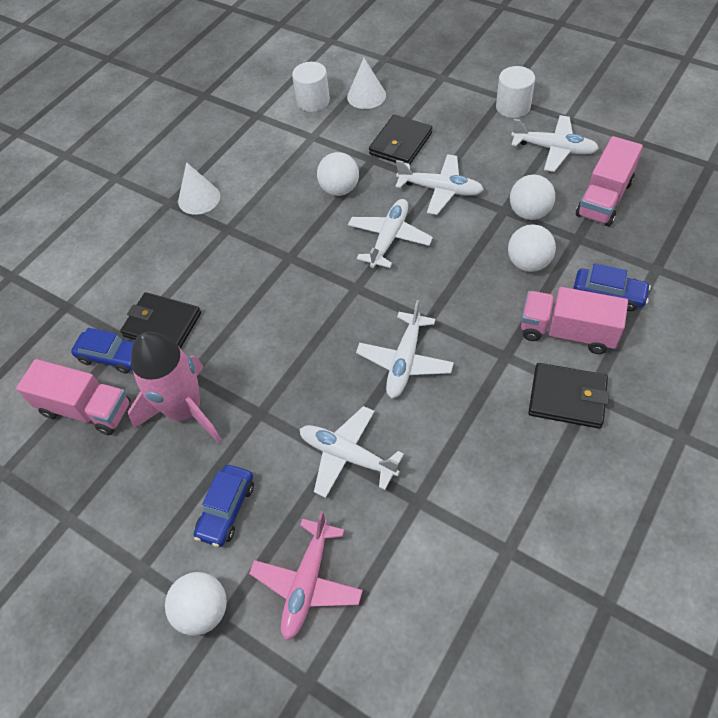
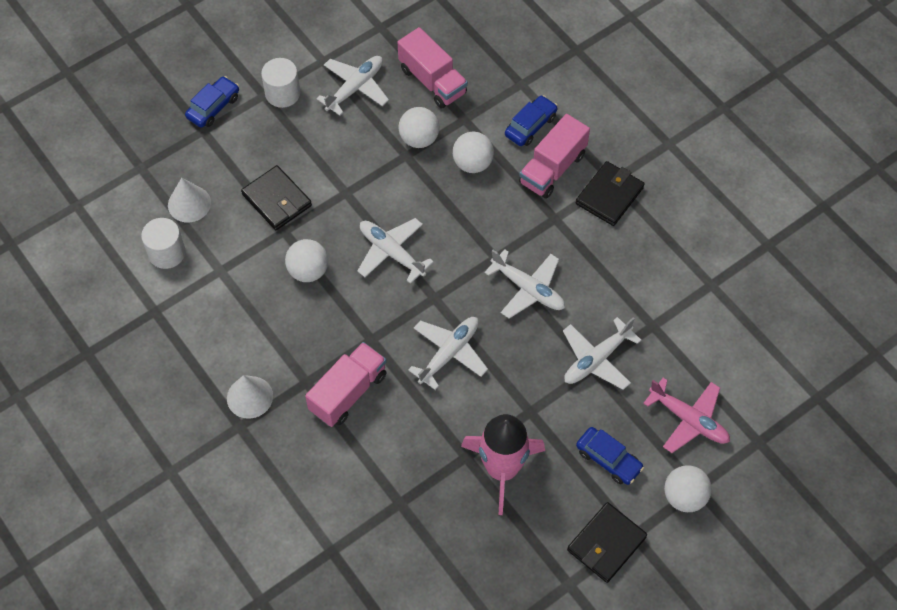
camera: 75 degrees left, 5 degrees up
(86, 409) = (464, 551): pink truck -> pink truck (348, 392)
(112, 356) = (415, 519): blue car -> blue car (213, 107)
(162, 324) = (398, 467): black wallet -> black wallet (606, 544)
(440, 190) = (355, 192): white plane -> white plane (449, 353)

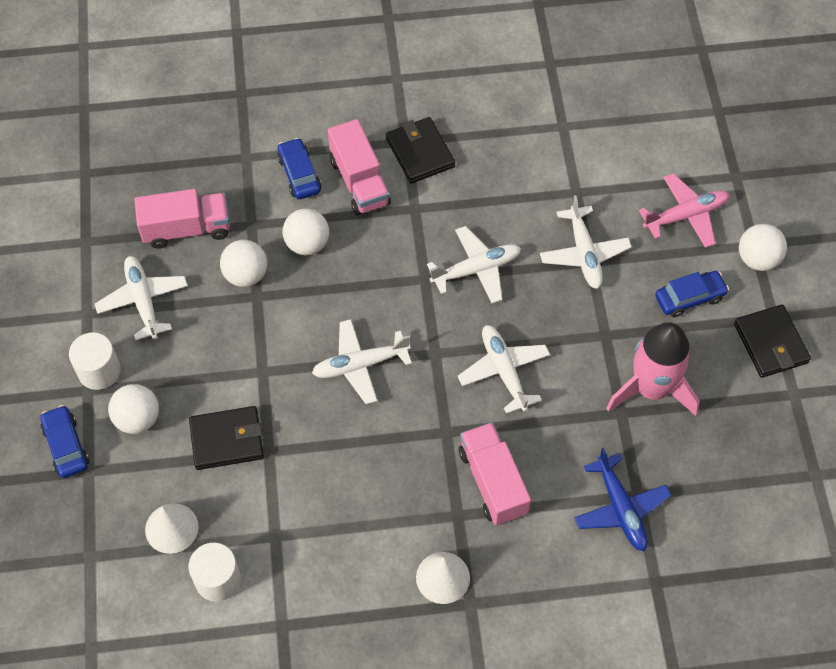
camera: 60 degrees left, 0 degrees up
(308, 271) = (331, 451): white ball -> white ball (138, 419)
(380, 496) = (621, 509): none -> blue plane

